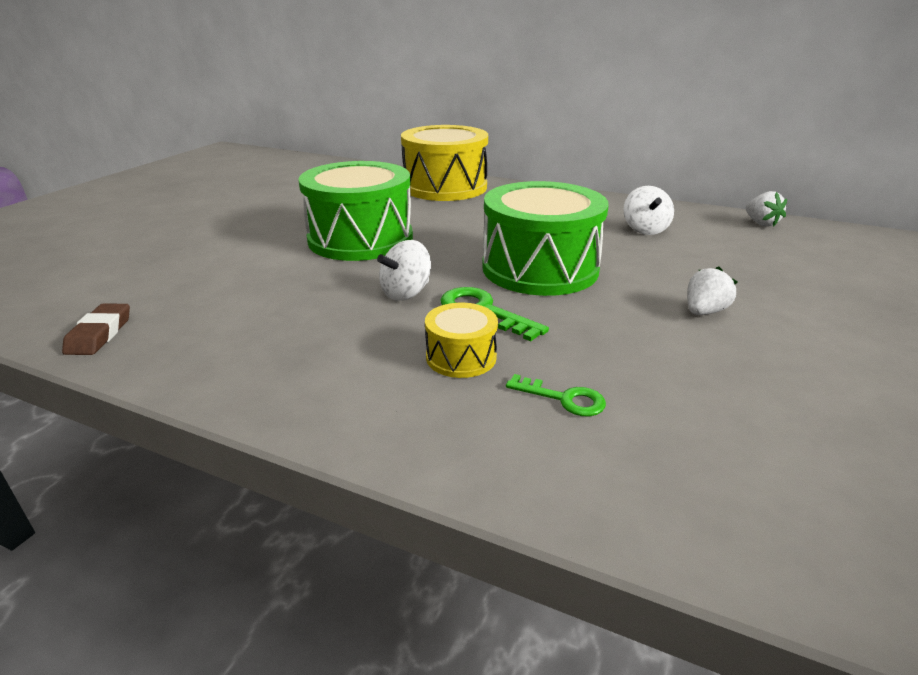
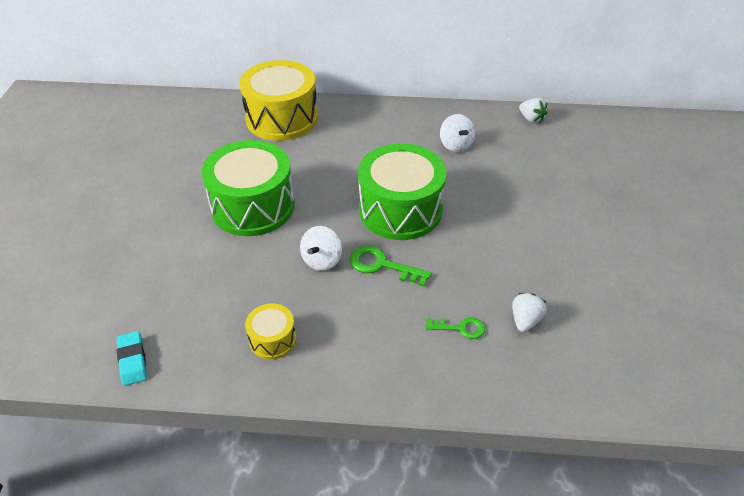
camera: 20 degrees left, 15 degrees up
(99, 334) = (132, 360): brown eraser -> turquoise eraser
(461, 357) = (388, 311): yellow drum -> yellow drum (272, 339)
(704, 312) = (516, 229): white strawberry -> white strawberry (525, 320)

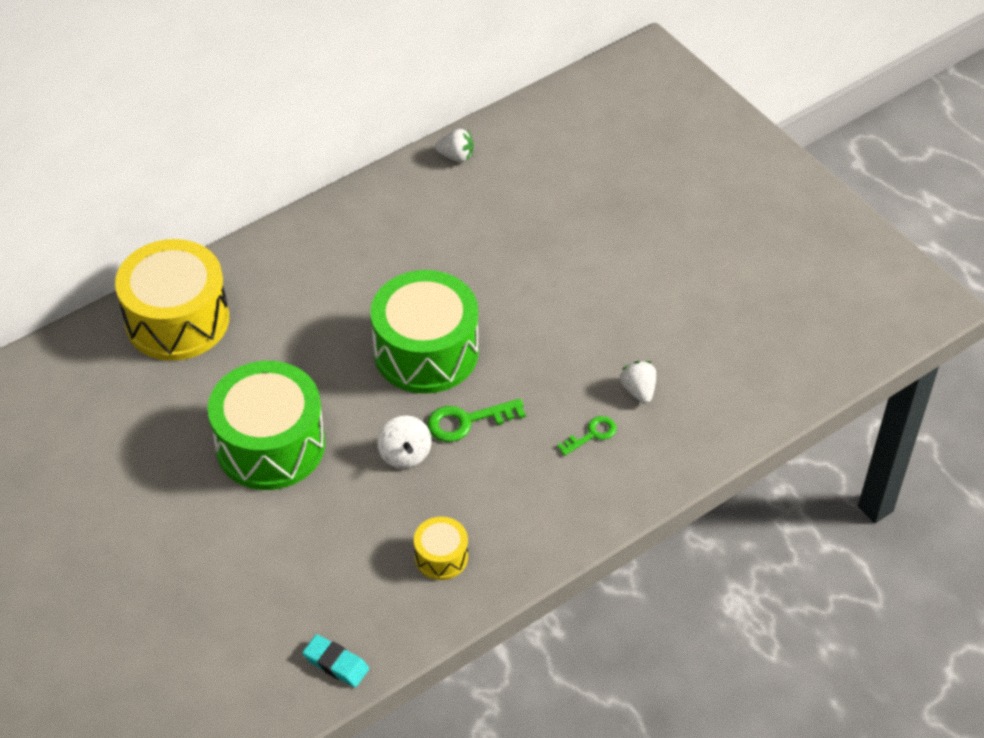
camera: 40 degrees left, 5 degrees up
(455, 145) = (408, 238): white spinning top -> none

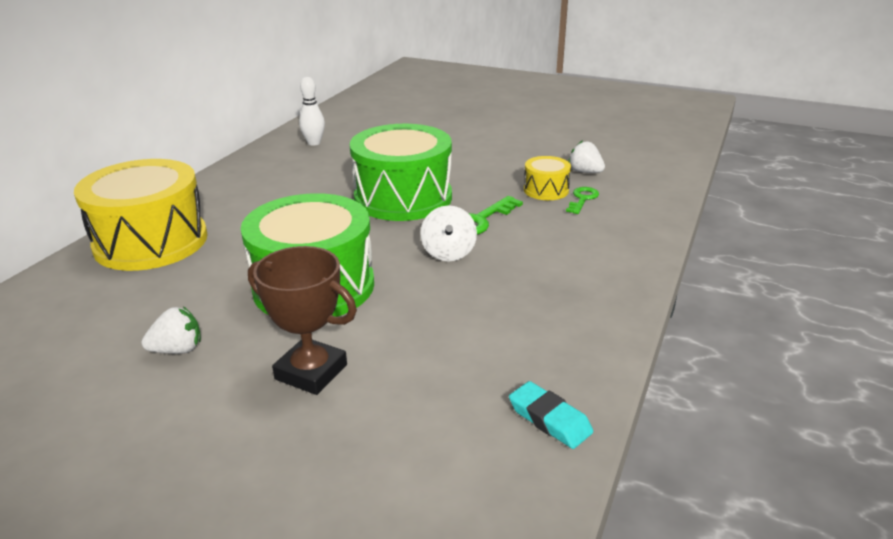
camera: 30 degrees left, 20 degrees down
(213, 539) = (311, 372): none -> brown trophy
(336, 663) = (549, 419): turquoise eraser -> turquoise eraser turned 45 degrees clockwise
(405, 454) = (448, 253): white spinning top -> white spinning top turned 45 degrees clockwise
(407, 207) = (314, 143): none -> white bowling pin
(441, 557) = (556, 301): yellow drum -> yellow drum (546, 190)
(456, 156) = (328, 118): white strawberry -> white strawberry (177, 350)

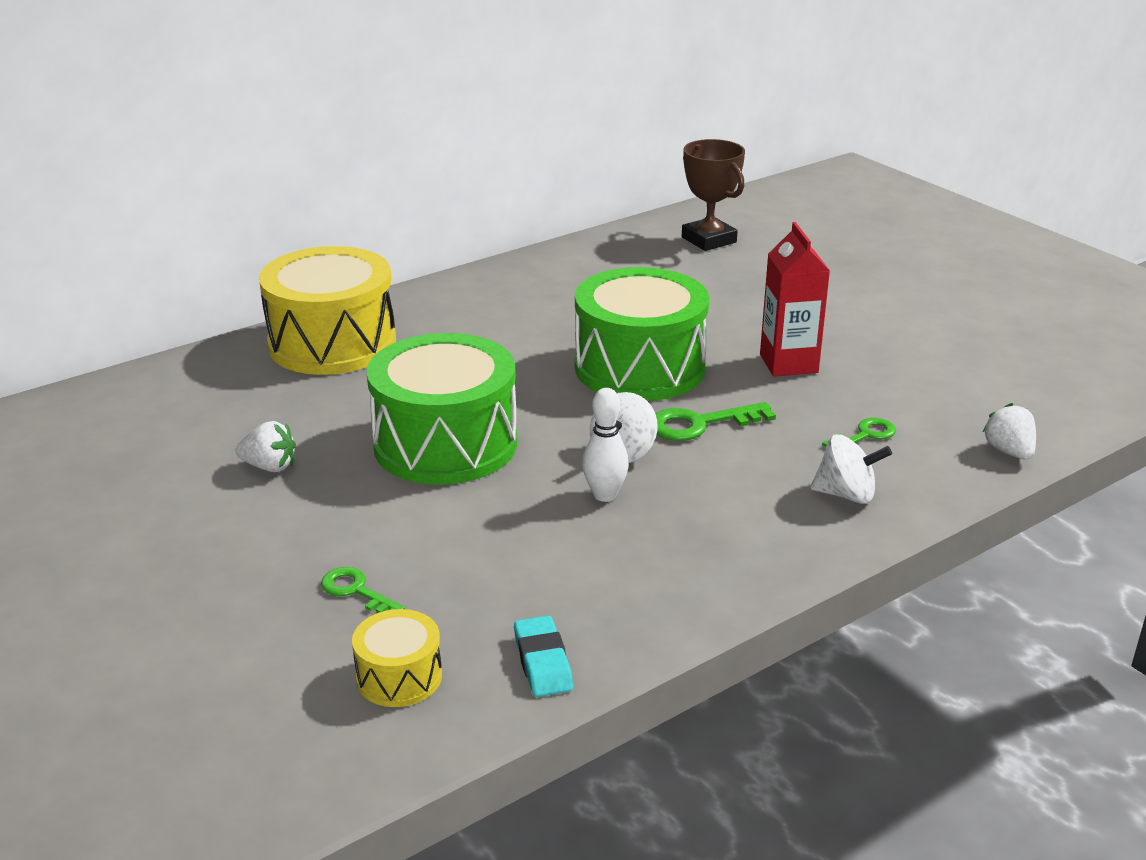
camera: 30 degrees right, 0 degrees up
(311, 372) = (365, 531): brown trophy -> brown trophy (708, 240)
(314, 143) = (604, 263): white bowling pin -> white bowling pin (605, 495)
(349, 423) = (356, 591): none -> green key
(493, 171) = (788, 363): none -> red carton
(546, 190) = (830, 409): yellow drum -> yellow drum (399, 677)
(585, 172) = (914, 399): white strawberry -> white strawberry (1009, 451)
(612, 236) = (846, 494): none -> white spinning top

